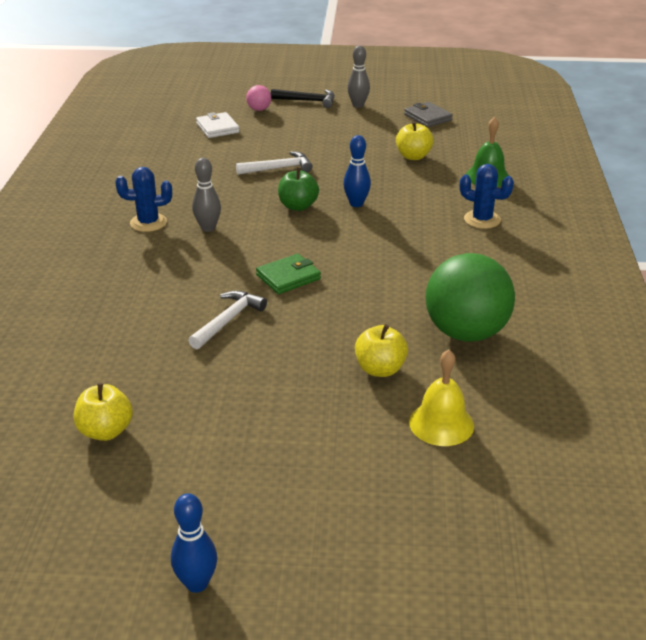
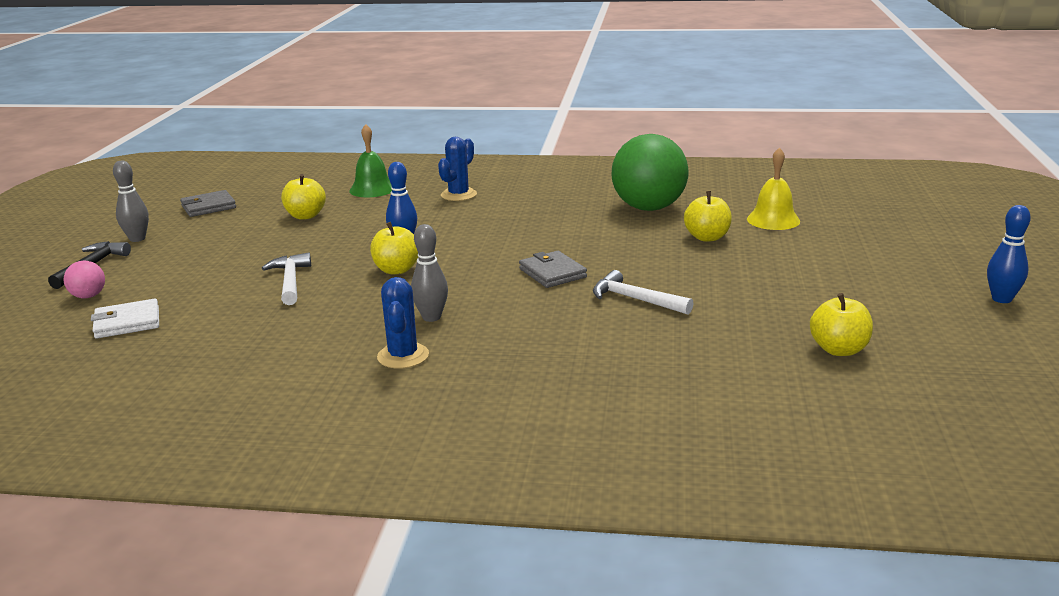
camera: 85 degrees left, 10 degrees down
(288, 277) = (552, 273): green wallet -> grey wallet
(298, 206) = (396, 270): green apple -> yellow apple

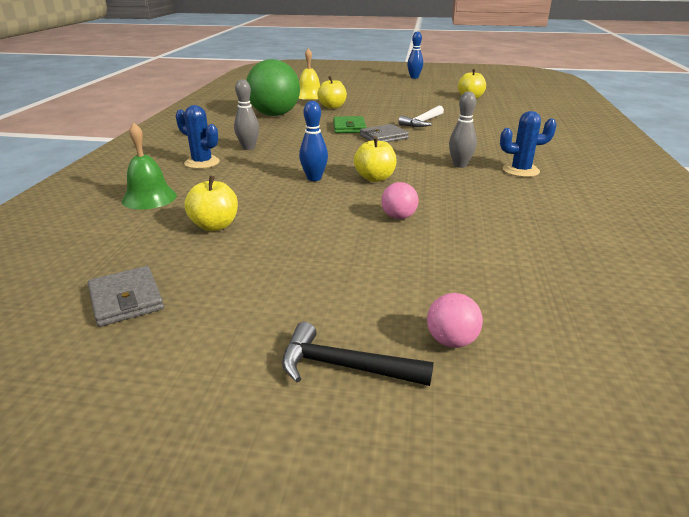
camera: 90 degrees left, 5 degrees up
(127, 323) = (515, 292): white wallet -> none
(137, 239) = (238, 344): grey bowling pin -> grey bowling pin (248, 148)
(290, 281) = (398, 217): white hammer -> pink ball
(595, 252) = (349, 127): none -> green wallet

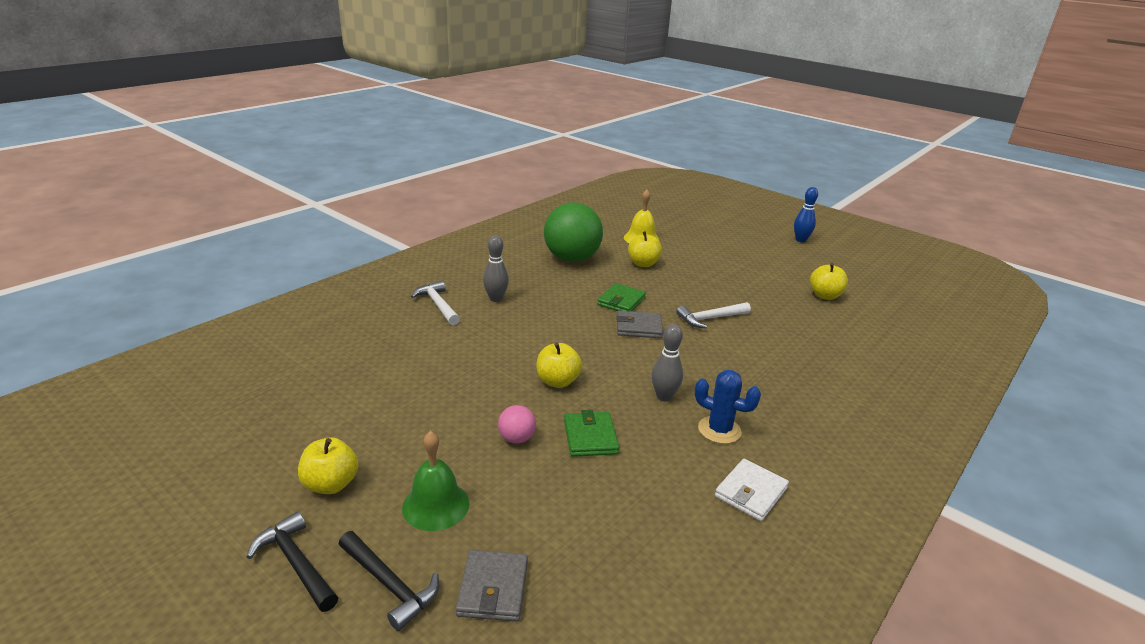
camera: 30 degrees right, 0 degrees up
(126, 299) = (240, 432): grey wallet -> grey wallet (493, 588)
(149, 198) = (357, 333): green bell -> green bell (436, 505)
(202, 163) = (438, 305): blue cactus -> white hammer
(215, 226) = (367, 384): yellow apple -> yellow apple (331, 484)
(314, 178) = (505, 360): blue bowling pin -> none
(449, 199) = (590, 437): none -> green wallet
(451, 341) = (389, 584): pink ball -> black hammer
(589, 193) = (750, 492): none -> white wallet

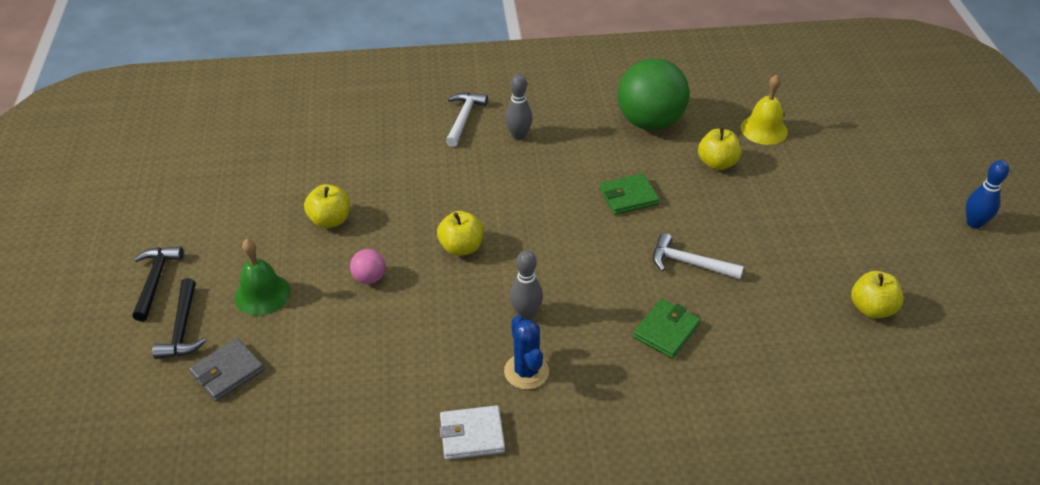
camera: 45 degrees right, 15 degrees up
(331, 484) = (225, 238): yellow apple -> yellow apple (330, 220)
(590, 437) = (420, 311): green wallet -> green wallet (666, 331)
(639, 327) = (604, 234): grey wallet -> none

